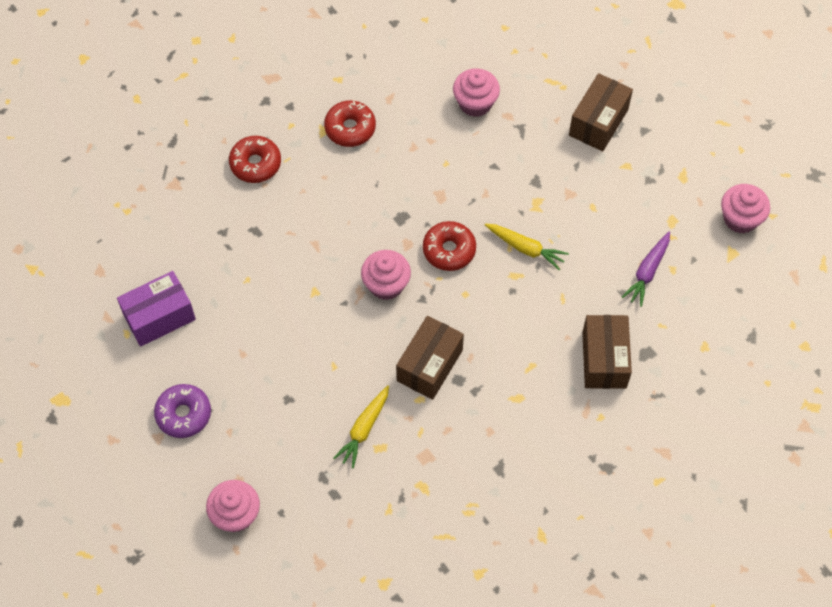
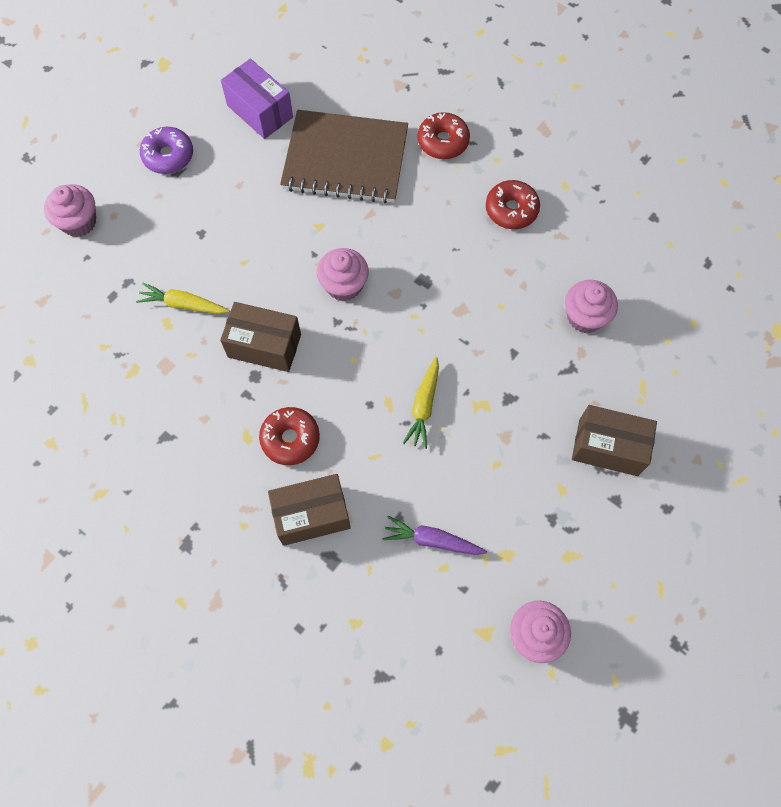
camera: 75 degrees right, 5 degrees up
(246, 252) = (345, 159): none -> brown notebook
(449, 250) = (399, 333): red donut -> red donut (290, 439)

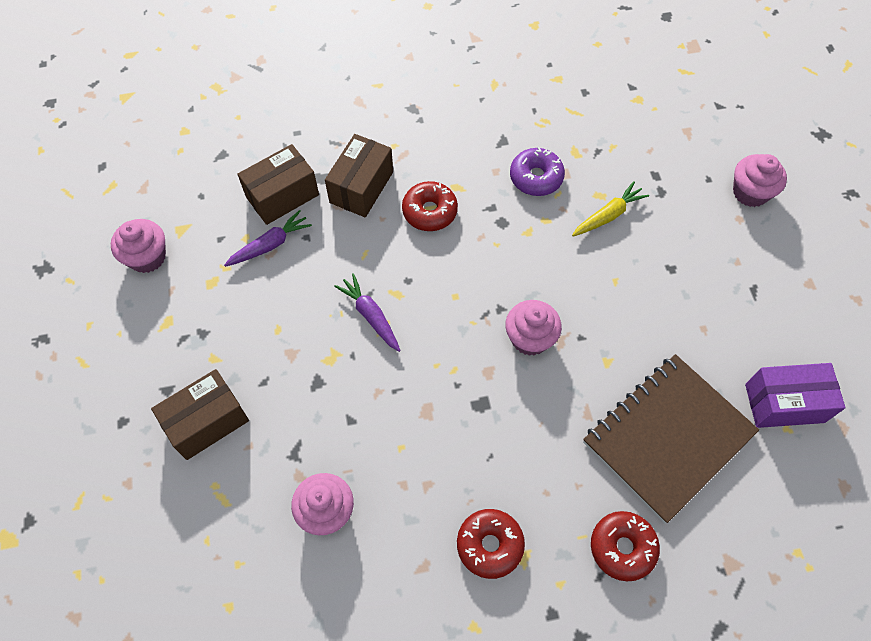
camera: 130 degrees right, 5 degrees down
(168, 156) = (779, 295): purple donut -> purple donut (536, 177)
(264, 346) = (523, 245): brown box -> brown box (282, 196)
(424, 406) = (370, 316): yellow carrot -> purple carrot

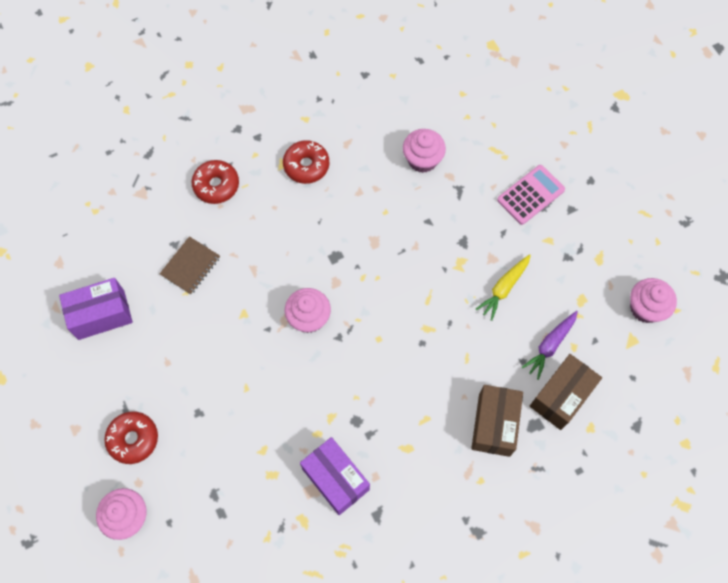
camera: 165 degrees right, 5 degrees up
(207, 422) = (530, 195): brown box -> pink calculator
(370, 316) = (442, 304): purple carrot -> none
(429, 211) = (424, 415): red donut -> red donut (133, 439)
(536, 177) = (335, 479): purple donut -> purple box
(608, 215) = (261, 454): yellow carrot -> yellow carrot (503, 288)
(668, 438) = (190, 266): brown notebook -> brown notebook, size x0.47

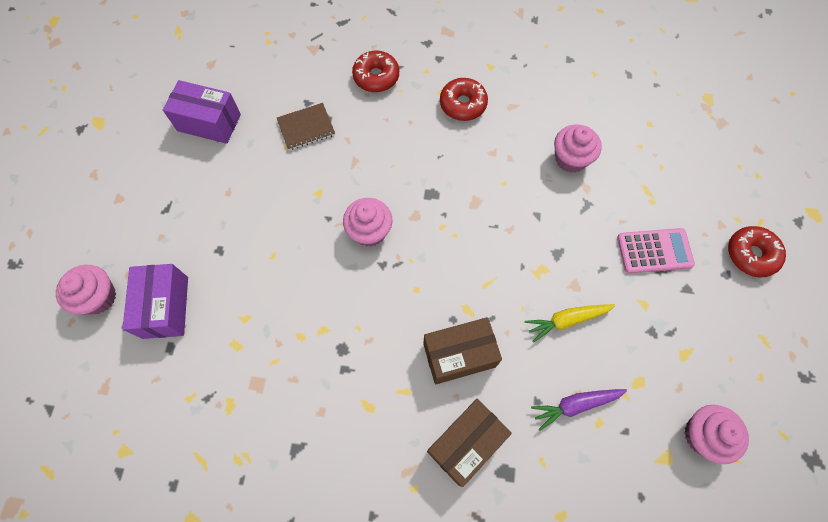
camera: 35 degrees right, 0 degrees up
(133, 439) = (153, 236): red donut -> red donut (751, 254)
(335, 479) = (285, 388): purple box -> purple box (165, 307)
(561, 396) = (552, 463): brown box -> brown box (459, 355)

